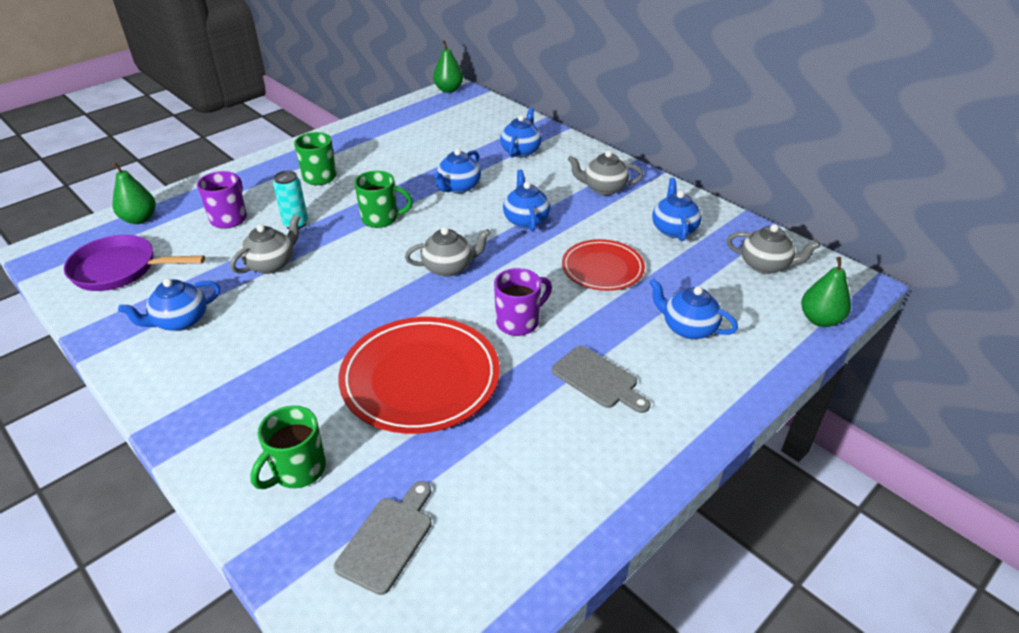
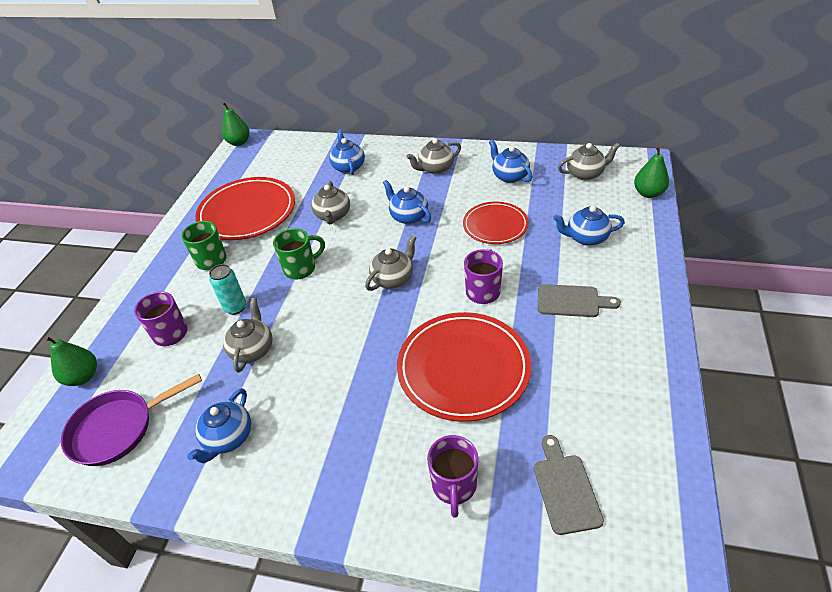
camera: 30 degrees left, 5 degrees up
(298, 470) = (454, 486): green mug -> purple mug
(390, 151) = (247, 212): none -> red plate
(458, 187) = (333, 216): blue teapot -> grey teapot

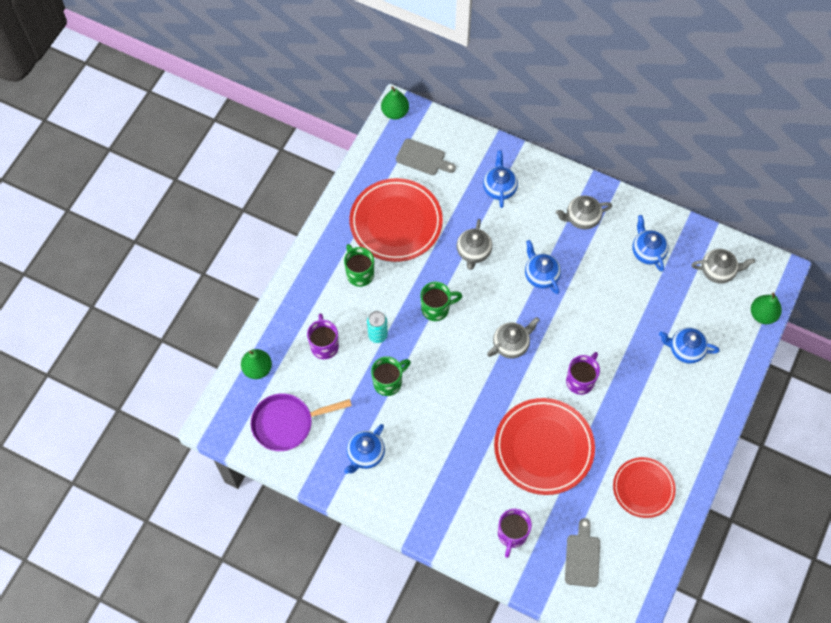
camera: 10 degrees right, 20 degrees up
(252, 349) = (388, 382): grey teapot -> green mug
(495, 225) = (613, 311): red plate -> red plate (643, 488)
(572, 301) = (646, 412): grey cutting board -> grey cutting board (423, 158)

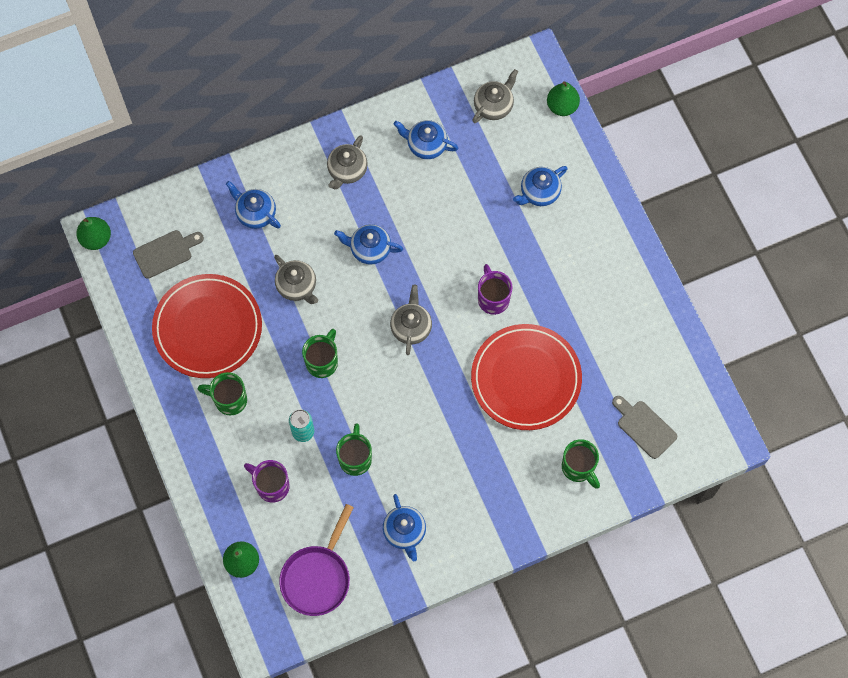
camera: 50 degrees left, 5 degrees up
(512, 534) = (578, 468): purple mug -> green mug
(643, 488) = (627, 329): red plate -> none

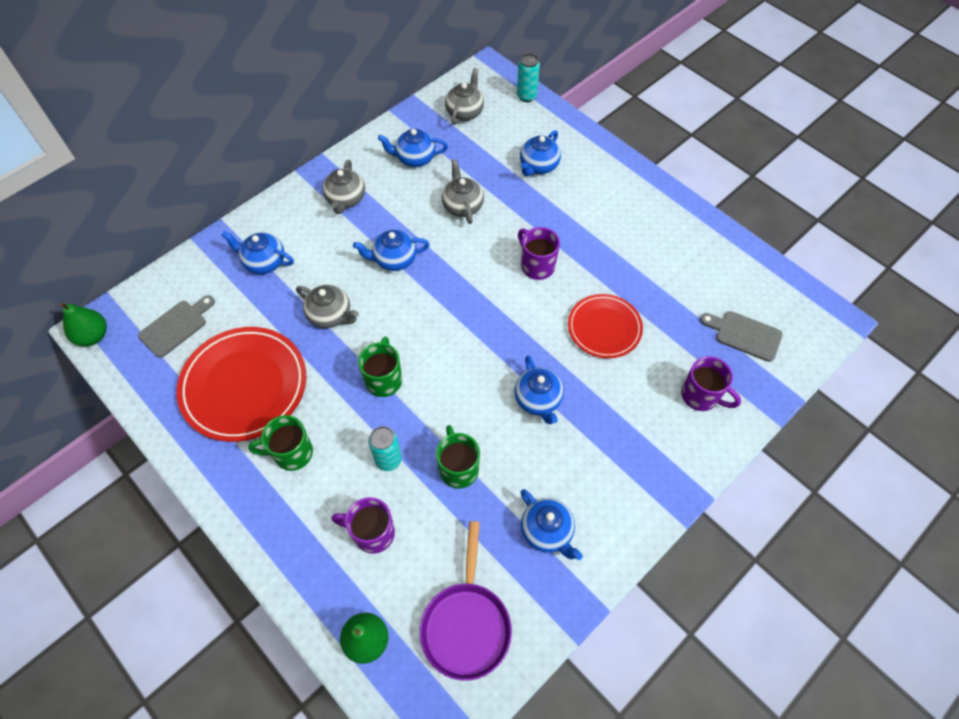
camera: 20 degrees left, 10 degrees down
(411, 327) = (465, 316): grey teapot -> grey teapot (462, 205)
(442, 424) = (538, 400): none -> blue teapot
(526, 379) = (604, 328): red plate -> red plate, size x0.61
(562, 106) = (526, 96): green pear -> turquoise can
(578, 468) = (701, 396): green mug -> purple mug

